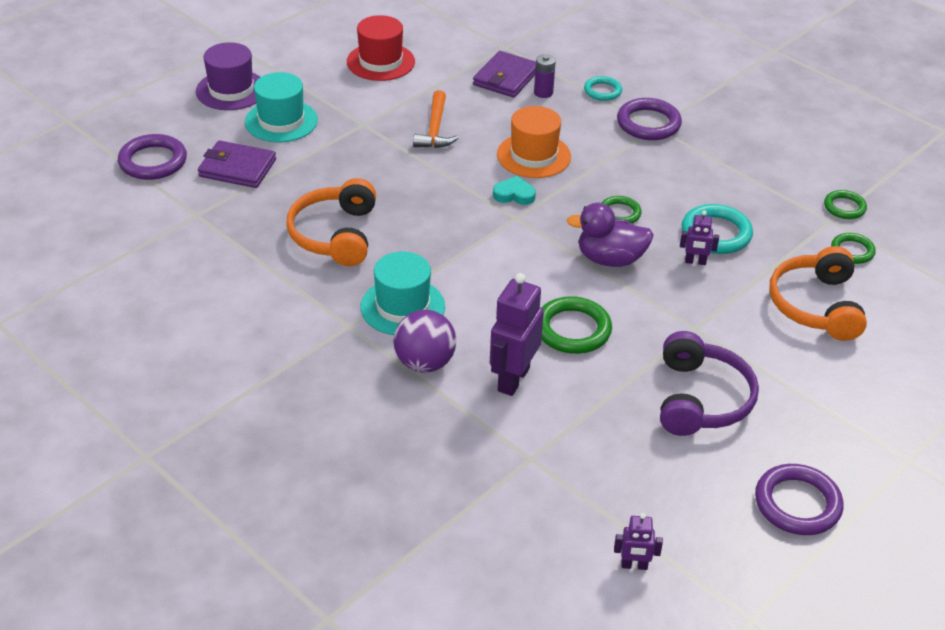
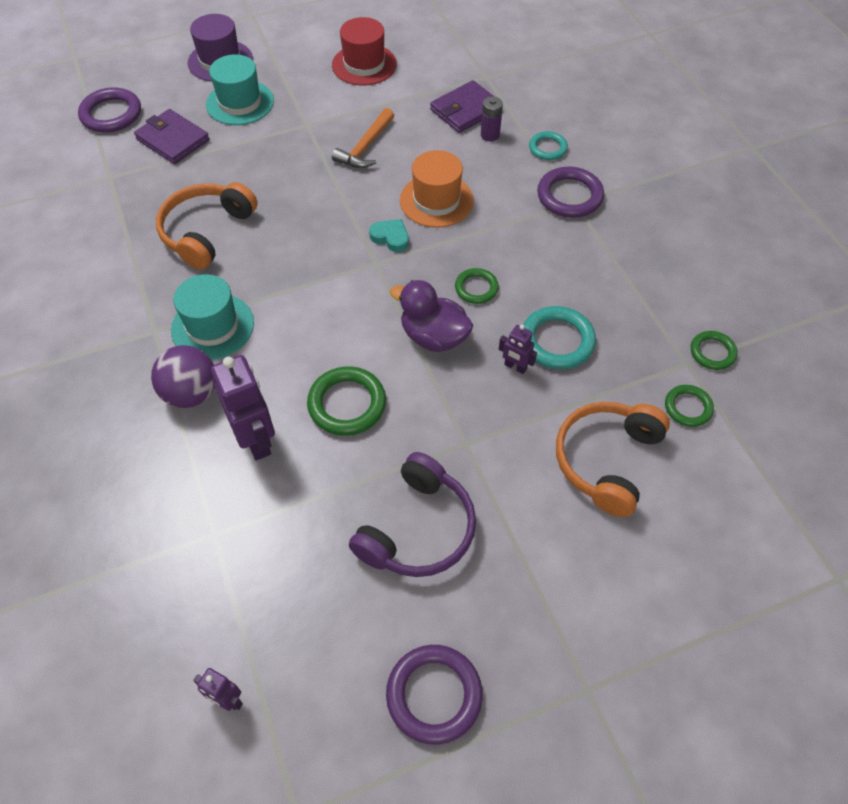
camera: 25 degrees right, 15 degrees up
(513, 379) = (256, 440): purple robot -> purple robot turned 105 degrees clockwise

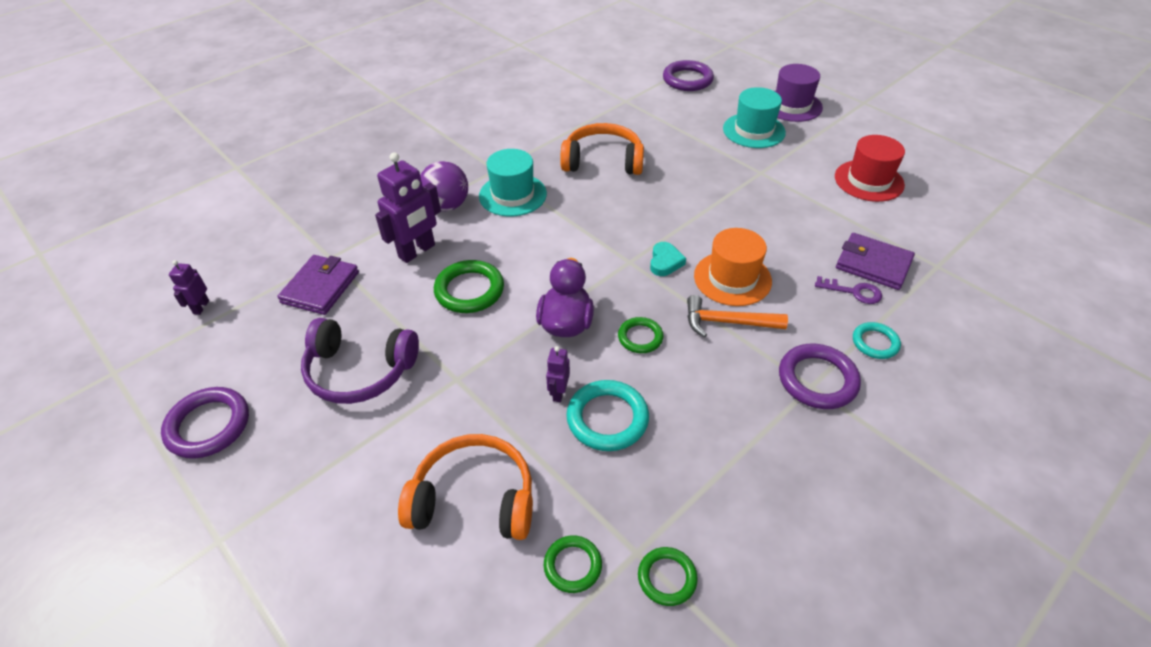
camera: 70 degrees right, 10 degrees down
(173, 140) = (685, 114): purple wallet -> purple wallet (320, 287)
(365, 147) = (763, 214): orange hammer -> orange hammer (727, 322)
(490, 135) = (854, 292): purple battery -> purple key

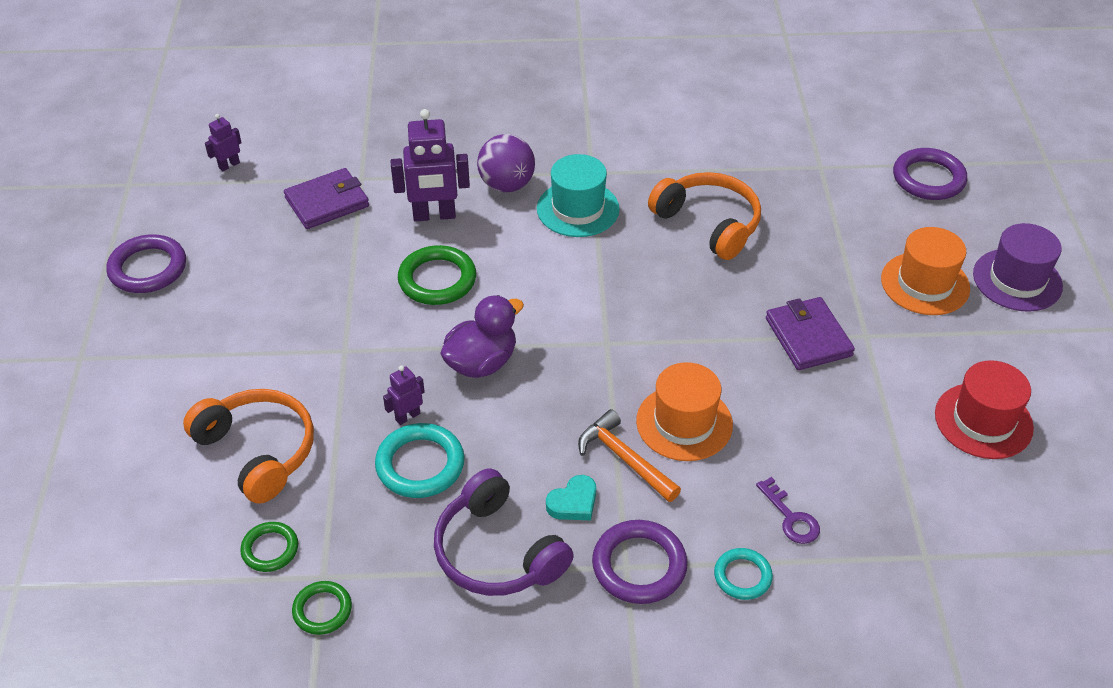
camera: 40 degrees right, 0 degrees up
(359, 371) = (283, 294): purple headphones -> purple headphones (497, 552)
(640, 337) = (529, 418): green ring -> none
(665, 262) = (639, 365): turquoise heart -> turquoise heart (573, 502)
(754, 130) = (925, 284): turquoise hat -> orange hat
(873, 264) = (853, 506): purple wallet -> purple wallet (808, 337)

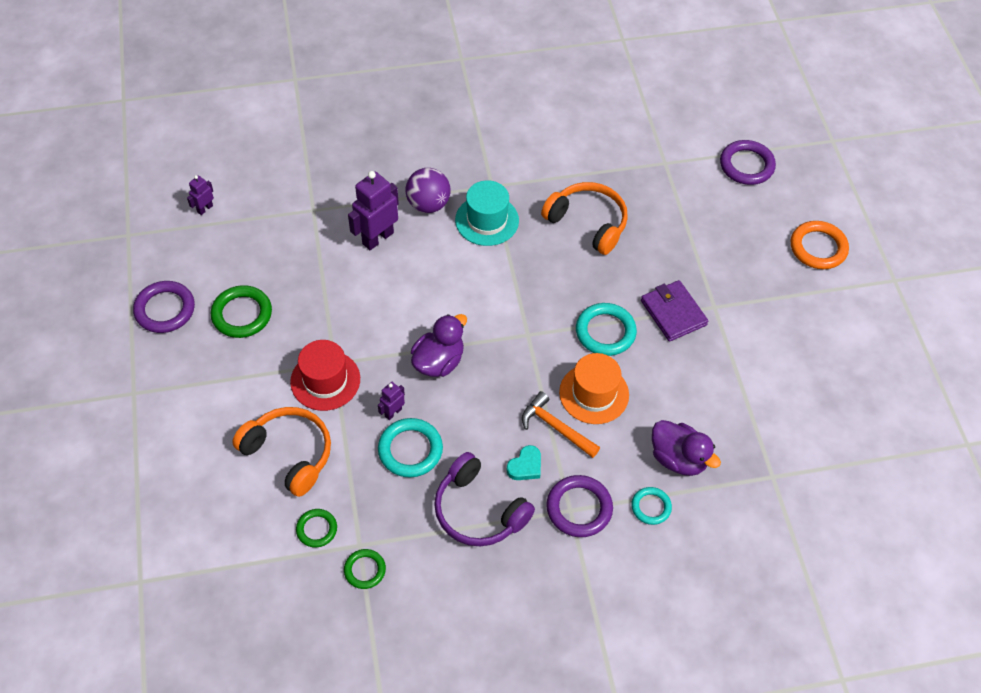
camera: 10 degrees left, 10 degrees up
(327, 202) = (291, 235): purple wallet -> none
(434, 215) = (377, 238): purple robot -> purple robot turned 150 degrees clockwise
(437, 280) = (391, 295): green ring -> green ring (242, 314)
(712, 350) = (605, 332): none -> turquoise ring
(791, 517) = (678, 458): purple key -> purple duck
(925, 284) = (752, 258): orange hat -> none
(983, 421) = (803, 367): red hat -> red hat (325, 380)
(1017, 280) = (818, 248): purple hat -> orange ring

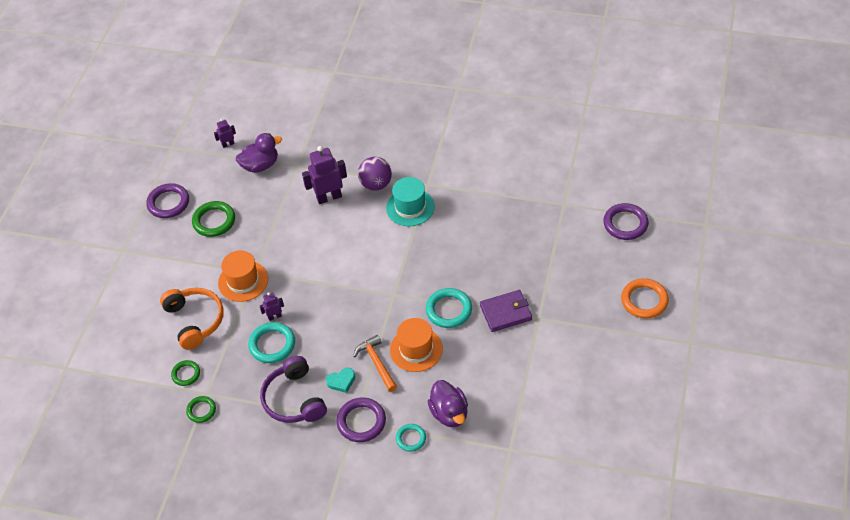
camera: 30 degrees right, 5 degrees down
(325, 380) = (243, 281): red hat -> orange hat
(438, 361) = (323, 293): purple duck -> purple duck (260, 165)
(588, 223) = (481, 230): orange headphones -> none
(673, 313) = (506, 312): purple wallet -> purple wallet turned 75 degrees clockwise

